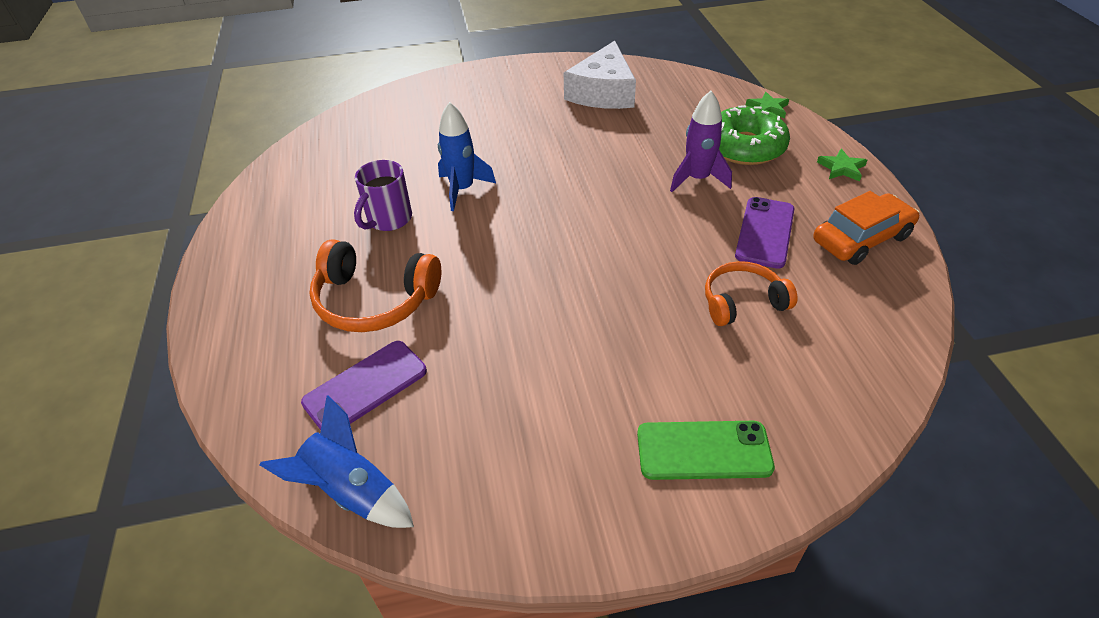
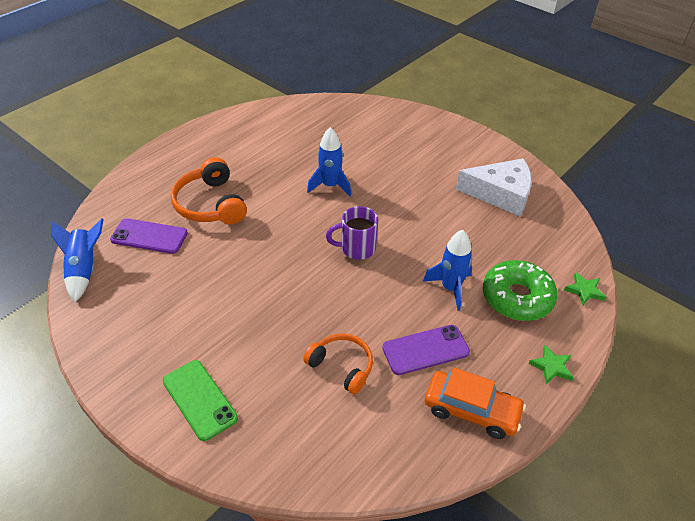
camera: 50 degrees right, 0 degrees up
(388, 219) = (276, 172): purple mug -> purple mug (356, 248)
(603, 92) = (500, 194): white cheese -> white cheese turned 150 degrees counterclockwise
(697, 179) = (450, 288): purple rocket -> blue rocket

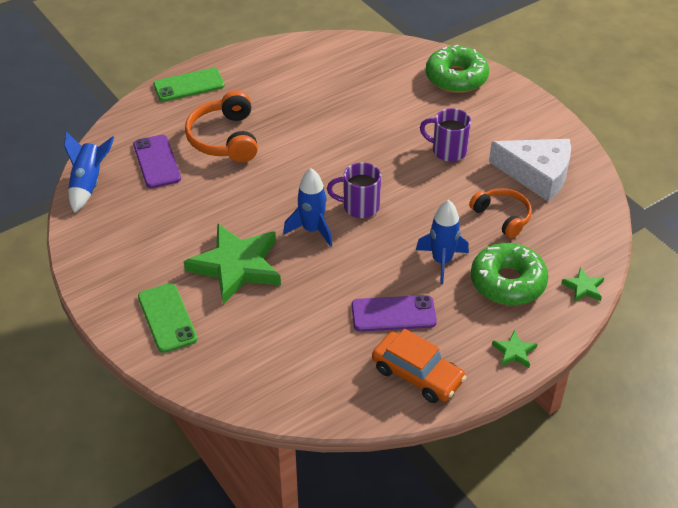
camera: 15 degrees right, 0 degrees up
(149, 236) = (157, 162): purple phone -> purple phone turned 45 degrees clockwise
(163, 160) = (189, 85): none -> green phone
(257, 329) = (236, 266): none -> green star
(330, 186) = (354, 138): blue rocket -> blue rocket (312, 230)
(342, 366) = (306, 314): orange headphones -> orange headphones (502, 217)
(400, 122) = (456, 78): none -> green donut
(417, 185) = (448, 151): none -> purple mug

